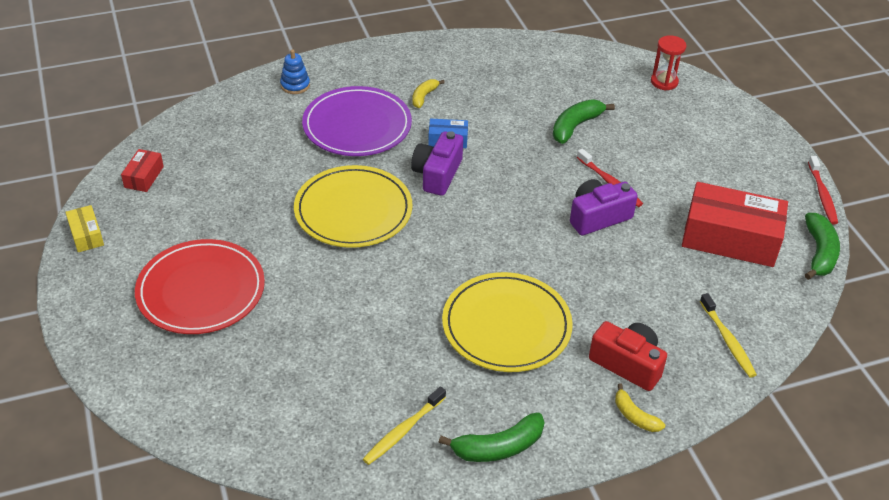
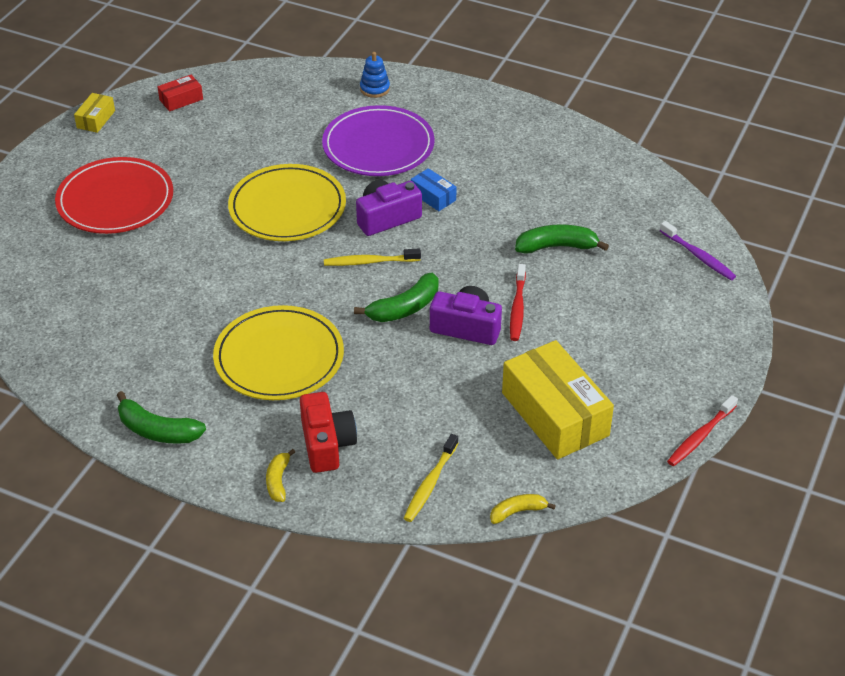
camera: 45 degrees right, 0 degrees up
(403, 430) = (114, 375): yellow toothbrush -> yellow toothbrush (369, 262)
(424, 97) = (463, 152): yellow banana -> yellow banana (517, 512)
(664, 82) = (698, 256): red hourglass -> purple toothbrush
(730, 238) = (555, 414): red box -> yellow box
(819, 253) = (618, 477): green banana -> green banana (404, 308)

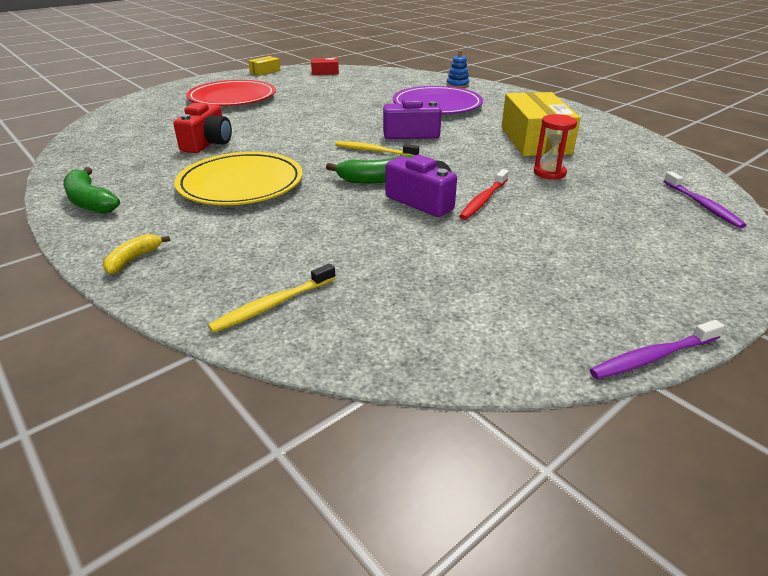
camera: 25 degrees right, 10 degrees down
(287, 207) = (341, 118): yellow plate -> none
(327, 444) = (210, 245): red camera -> red camera (208, 143)
(433, 196) = (458, 131): blue box -> none
(517, 512) = (347, 364): yellow banana -> none
(555, 414) = (466, 284): yellow box -> yellow box (535, 140)
(556, 247) = (549, 173): green banana -> red hourglass
(700, 436) = (652, 357): red toothbrush -> purple toothbrush

